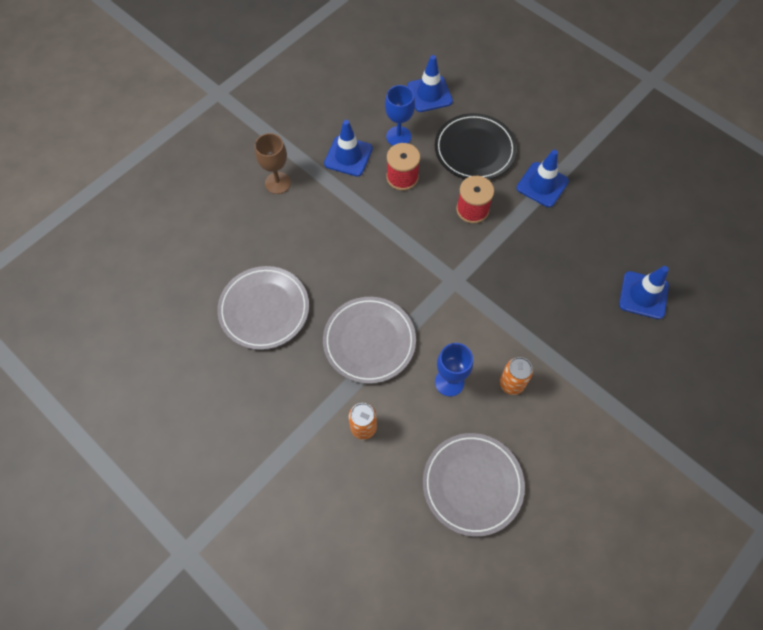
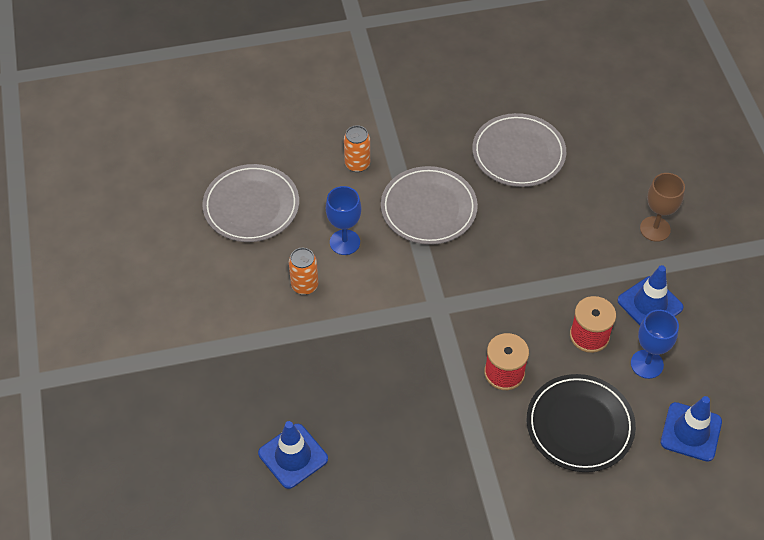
camera: 125 degrees right, 10 degrees down
(542, 185) = (487, 459): blue traffic cone -> none

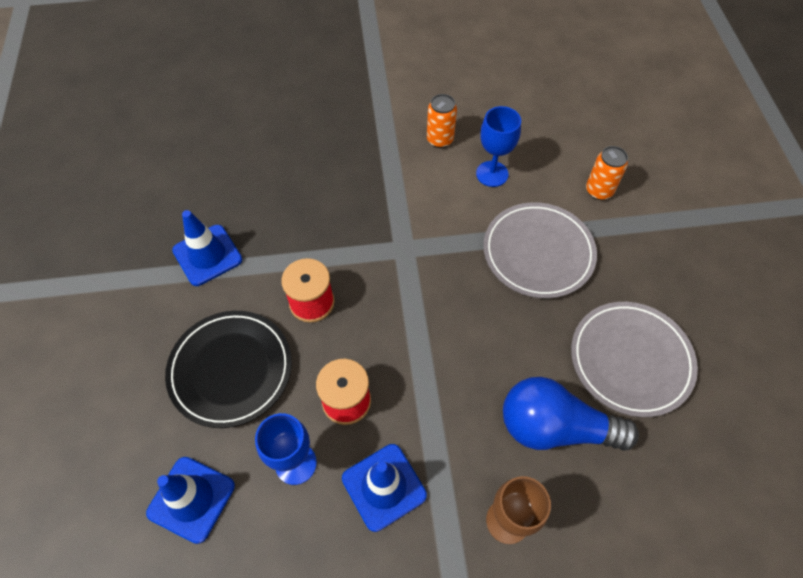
camera: 95 degrees right, 5 degrees up
(251, 206) = (537, 103): grey plate -> none
(293, 456) = (257, 124): blue traffic cone -> blue traffic cone (207, 255)
(581, 201) = (555, 427): none -> blue light bulb

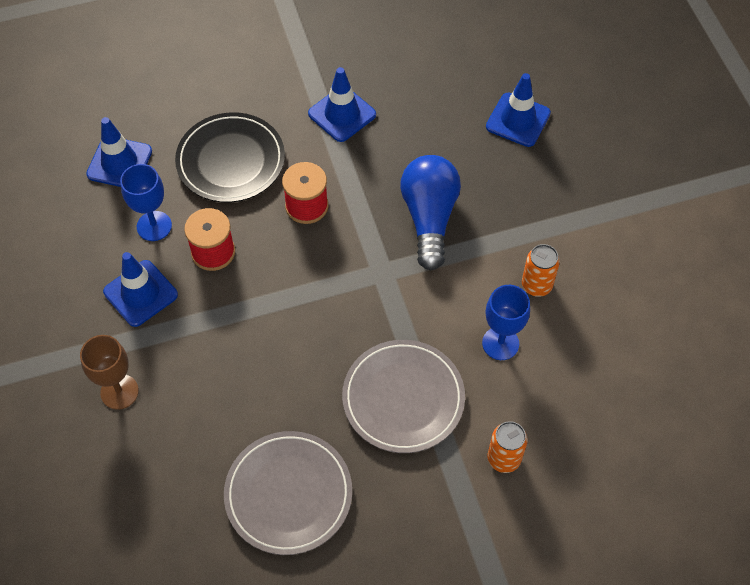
camera: 80 degrees right, 0 degrees up
(266, 120) = (518, 120): none -> blue traffic cone
(555, 427) = (208, 425): blue light bulb -> blue light bulb (429, 218)

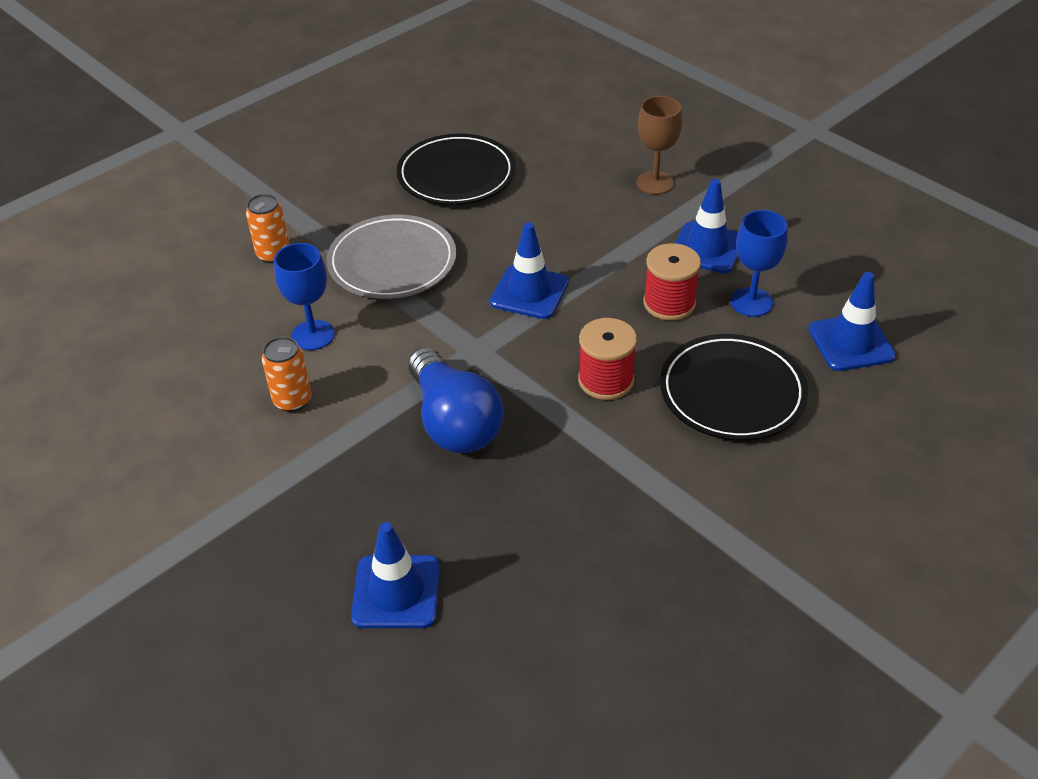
camera: 155 degrees right, 15 degrees down
(288, 494) = (456, 175): grey plate -> black plate
(342, 114) = (644, 500): blue traffic cone -> blue traffic cone (529, 292)

